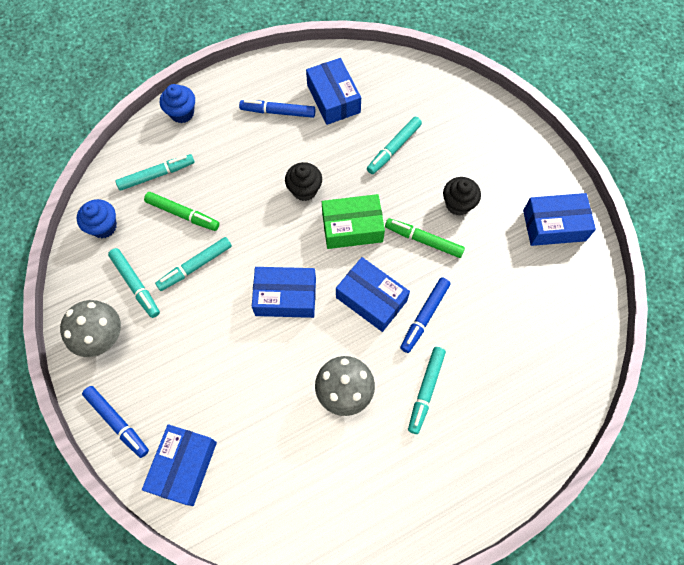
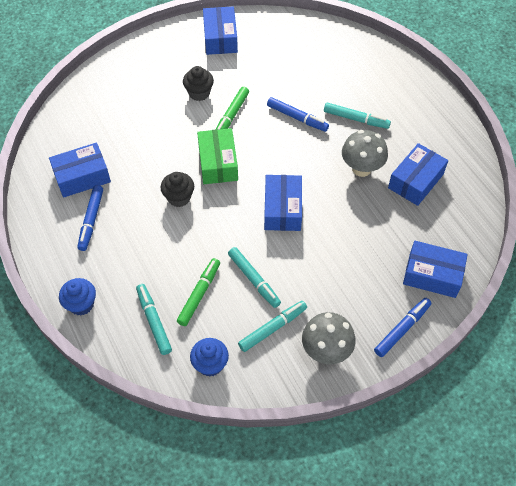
camera: 90 degrees left, 10 degrees down
(371, 299) = (283, 151): blue box -> blue box (416, 181)
(394, 148) = (141, 133): turquoise marker -> none

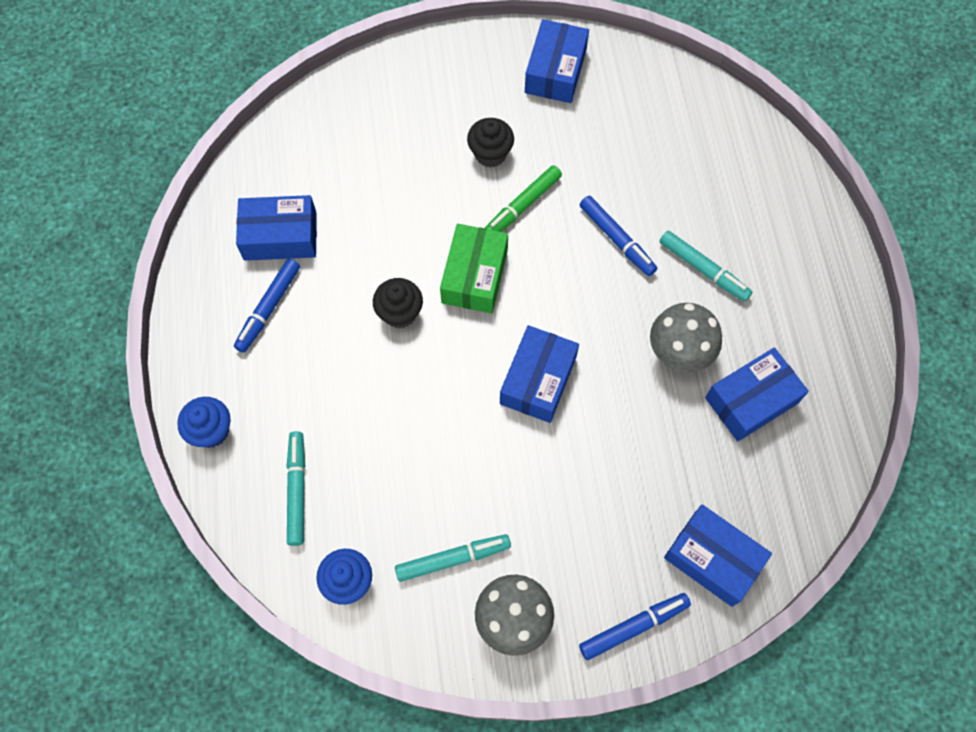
camera: 20 degrees right, 10 degrees up
(199, 294) = (372, 471): green marker -> none
(254, 280) = (455, 476): turquoise marker -> none

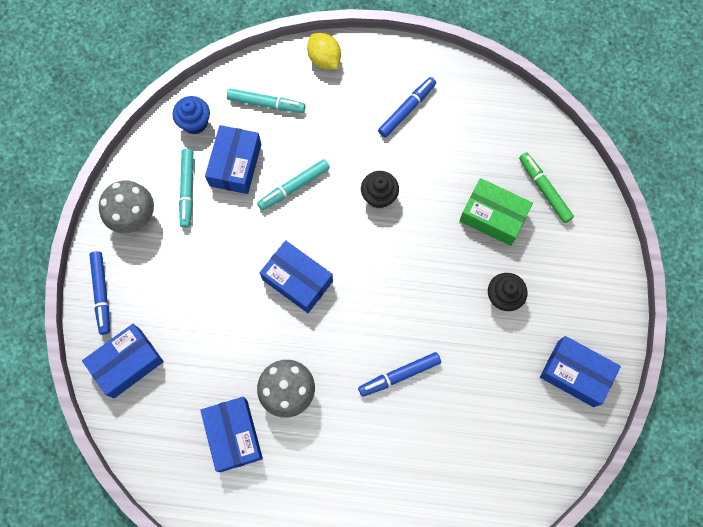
camera: 105 degrees right, 5 degrees up
(211, 431) = (324, 59): blue cupcake -> yellow lemon
(269, 308) = (407, 109): blue marker -> blue marker turned 90 degrees clockwise
(280, 236) = (464, 127): blue box -> blue box (235, 165)
(474, 276) = (395, 257): green box -> green box (493, 216)
(522, 206) = (448, 309): green marker -> green marker (544, 189)
(703, 269) = (354, 437): turquoise marker -> turquoise marker (294, 187)

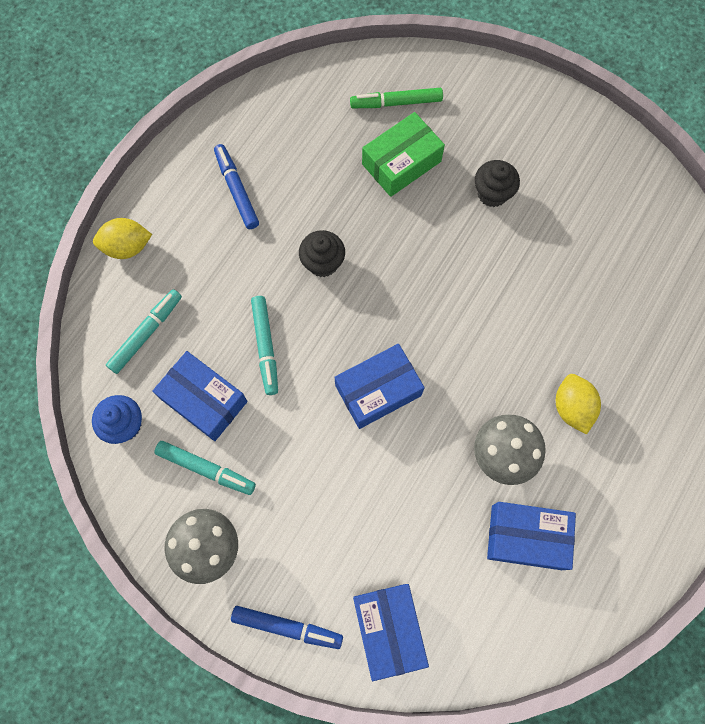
camera: 65 degrees left, 0 degrees up
(351, 431) = (572, 407): none -> yellow lemon
(399, 375) = (532, 331): blue marker -> none
(575, 373) = (599, 165): blue box -> none

